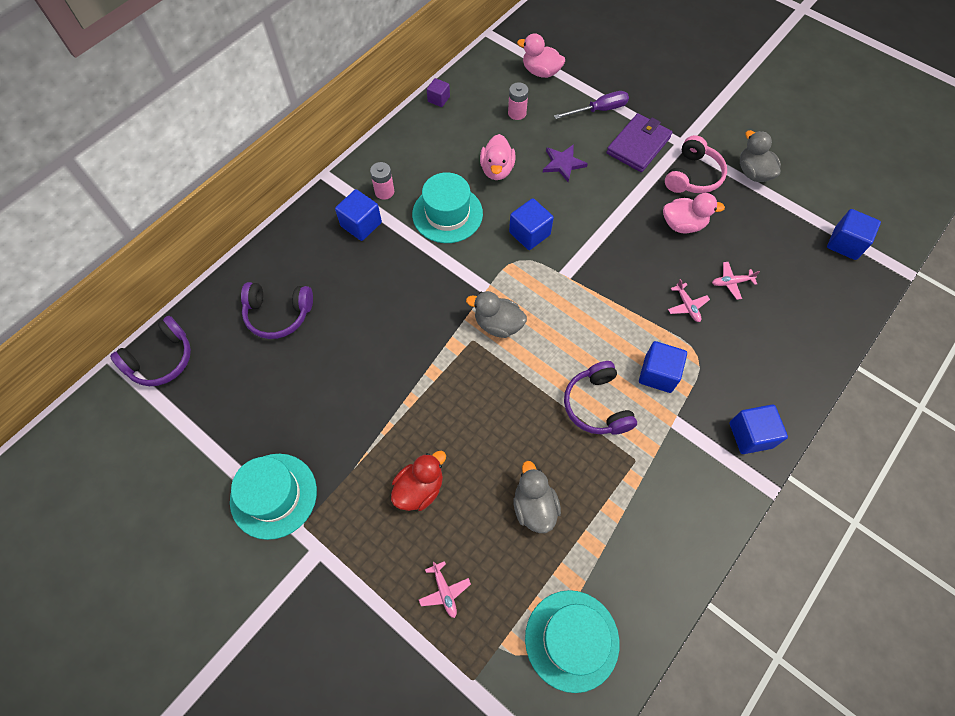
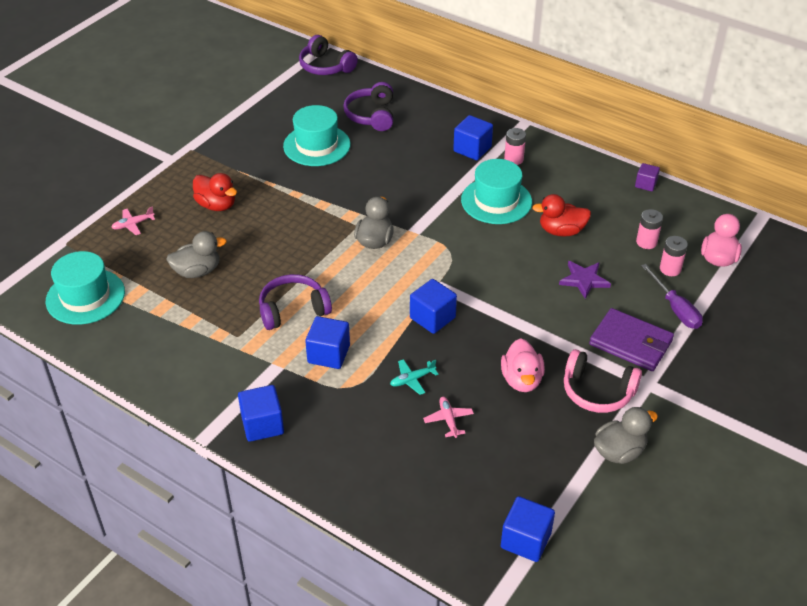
camera: 85 degrees right, 20 degrees down
(273, 495) = (214, 133): turquoise hat -> turquoise hat (317, 145)
(497, 170) = (561, 231): pink duck -> red duck
(529, 233) = (484, 258): blue cube -> blue cube (432, 318)
(552, 104) = (670, 269): none -> pink battery
(687, 306) = (412, 380): pink plane -> turquoise plane

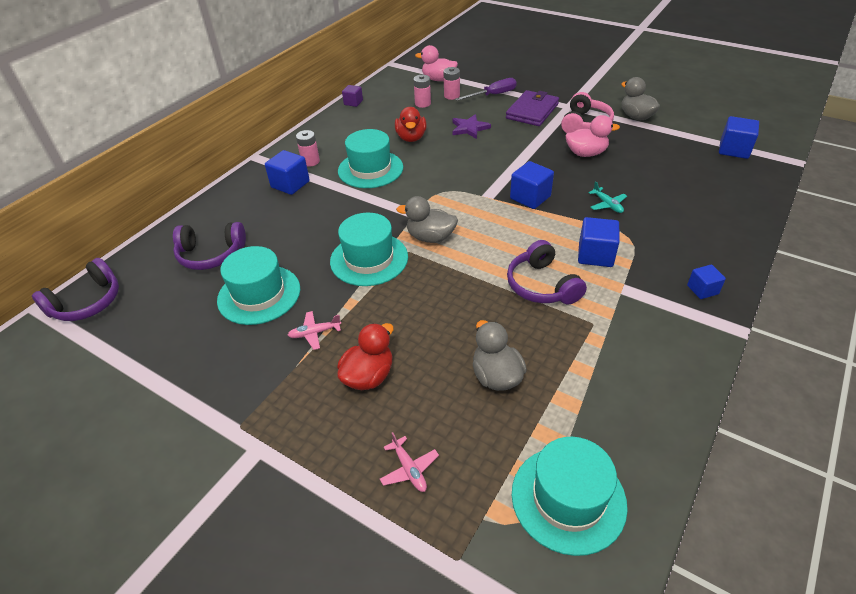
camera: 90 degrees left, 0 degrees up
(262, 425) = (702, 290): blue cube -> blue cube, size x0.62
(350, 203) = (369, 259): none -> turquoise hat
(448, 420) = (642, 185): pink plane -> pink plane (314, 333)

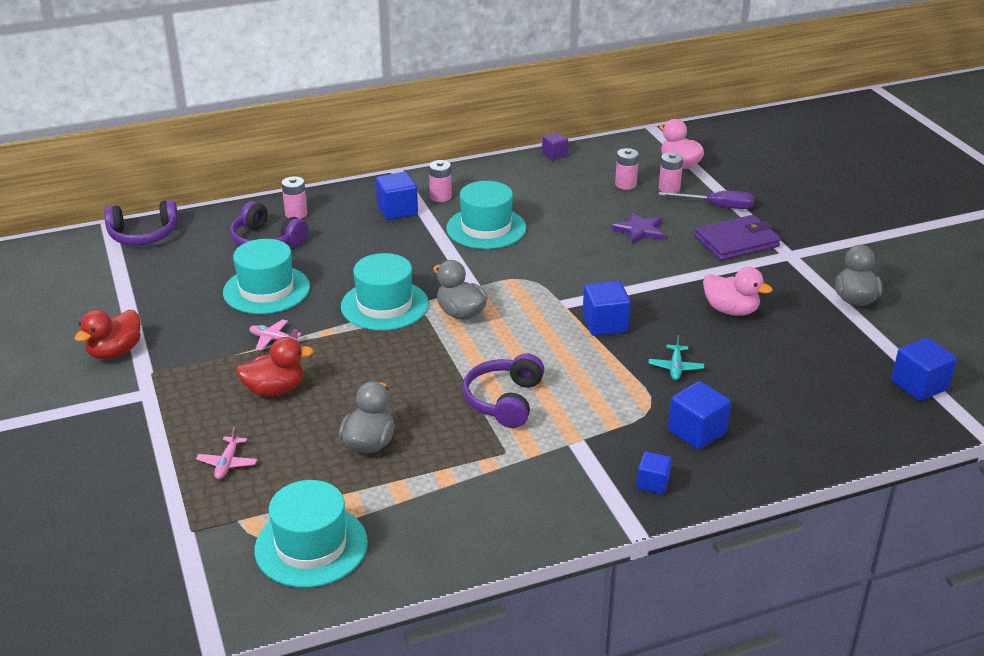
camera: 35 degrees right, 10 degrees down
(211, 222) = (296, 214): none -> pink battery
(411, 138) = (566, 215): red duck -> red duck (115, 352)
(585, 124) = (778, 280): pink headphones -> none
(595, 255) = (593, 403): blue cube -> blue cube (697, 431)

